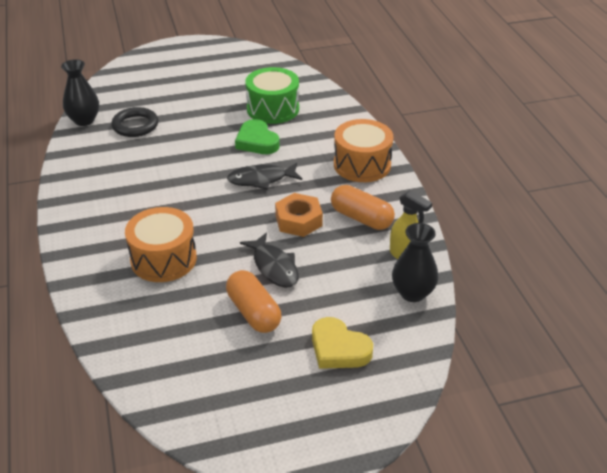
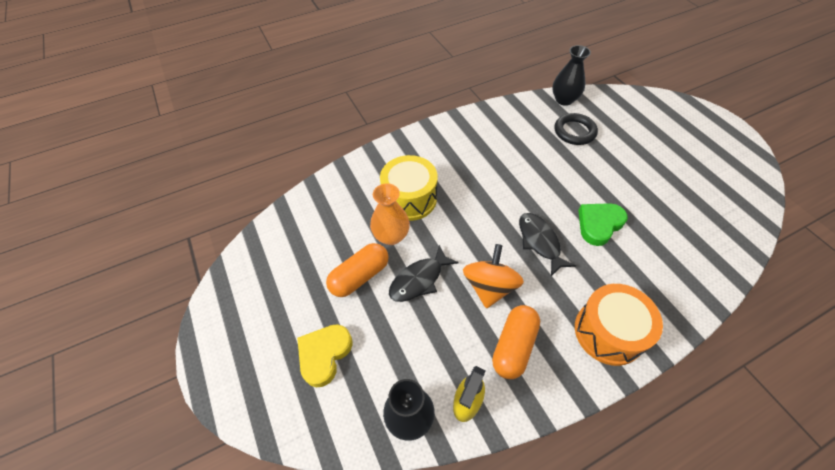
camera: 80 degrees right, 15 degrees up
(163, 259) = (409, 198): orange drum -> yellow drum
(210, 281) = (391, 236): none -> orange vase
(273, 109) = (663, 225): green drum -> none
(298, 220) = (489, 287): orange nut -> orange spinning top

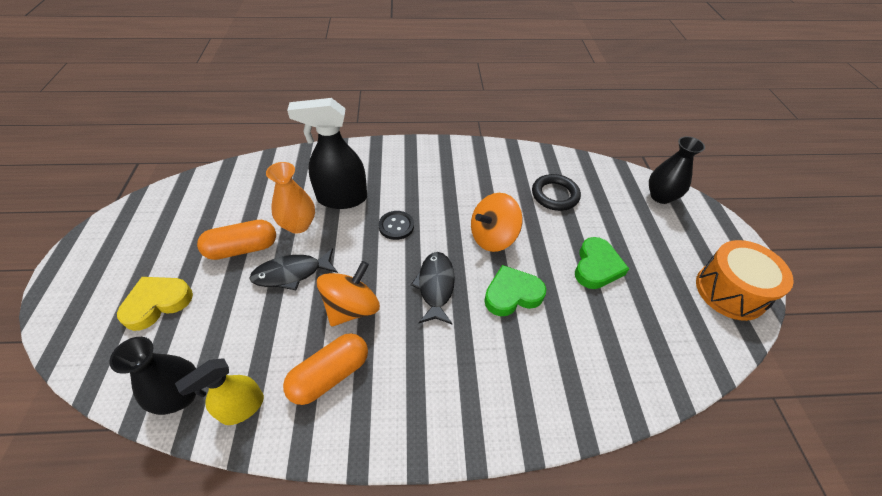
camera: 20 degrees right, 5 degrees down
(409, 198) = (341, 198): yellow drum -> black spray bottle
(473, 205) = (396, 226): none -> black button
(553, 184) = (493, 237): none -> orange spinning top
(564, 100) = (566, 162): black vase -> black vase (660, 196)
(608, 332) = (438, 407): orange drum -> orange drum (730, 291)
(642, 178) = (596, 266): none -> green heart

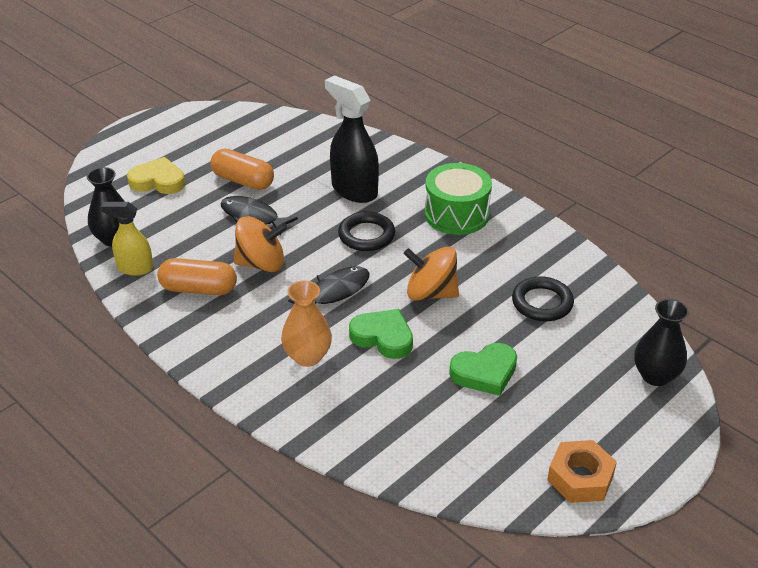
camera: 50 degrees right, 10 degrees down
(298, 225) = (298, 189): orange vase -> orange vase (307, 356)
(396, 226) = (366, 235): black button -> black ring
(430, 171) = (456, 214): none -> green drum
(730, 291) = (580, 478): orange drum -> orange nut

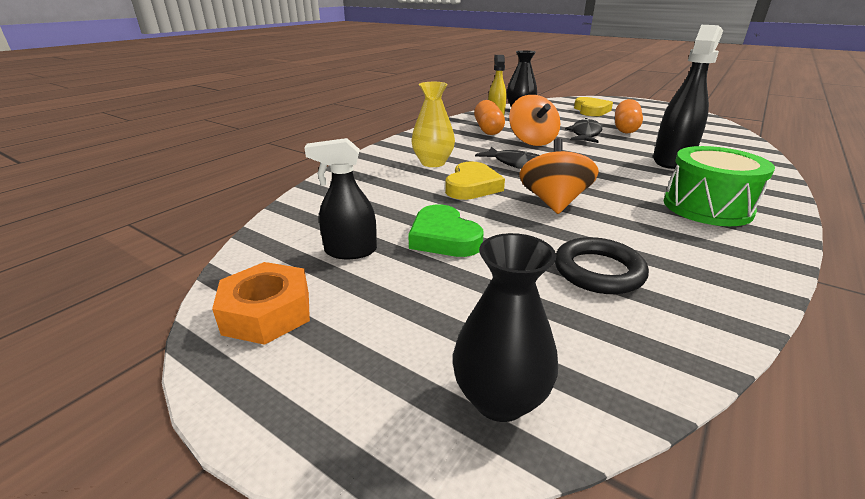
camera: 80 degrees right, 10 degrees down
(307, 356) = (433, 163): orange vase -> yellow vase
(366, 235) = (611, 170): black ring -> none
(383, 337) = (472, 186): green heart -> yellow heart
(500, 432) = (350, 251): none -> black spray bottle

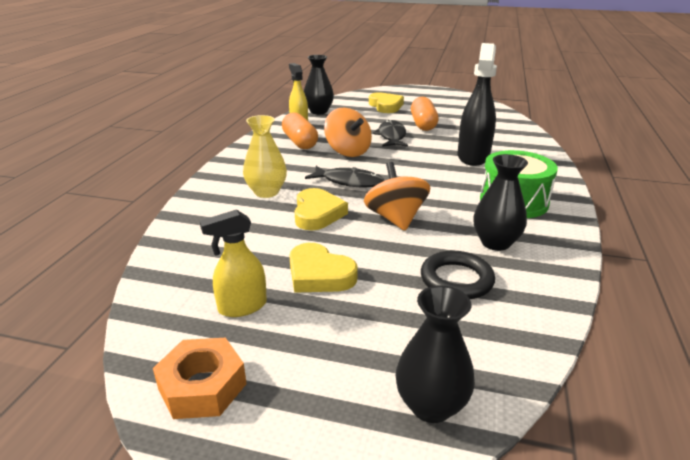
camera: 20 degrees left, 0 degrees up
(350, 251) = (242, 307): black spray bottle -> yellow spray bottle
(443, 238) = (319, 274): green heart -> yellow heart
(666, 243) = (495, 243): none -> black vase

